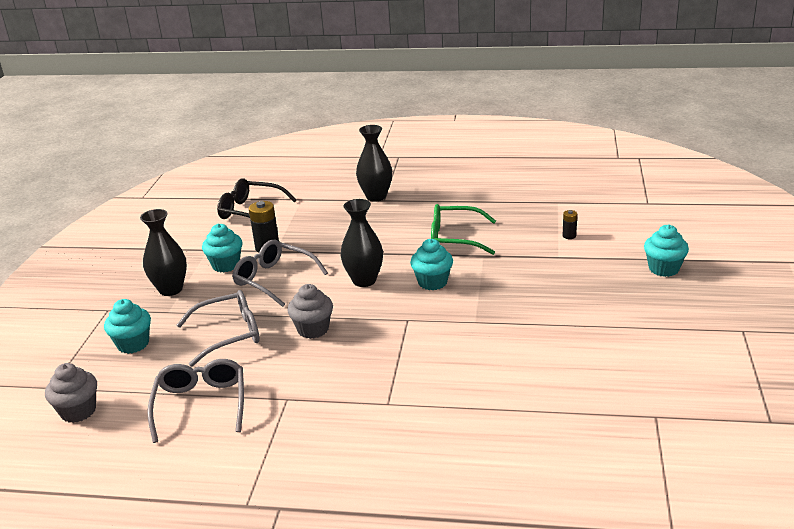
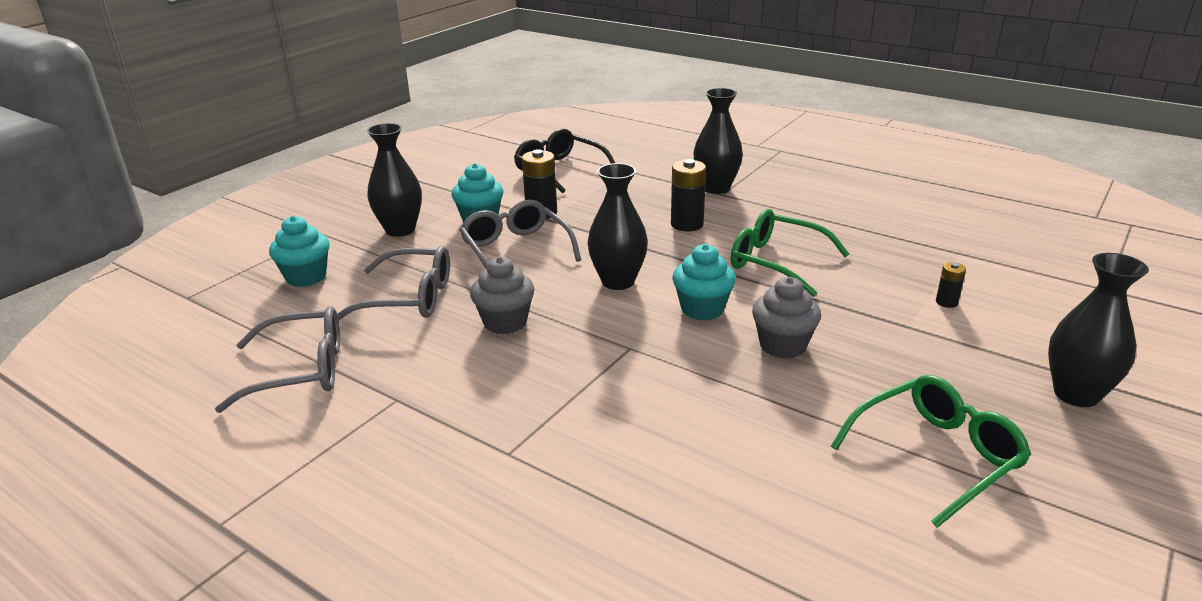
camera: 25 degrees right, 0 degrees up
(78, 411) = (181, 333): grey cupcake -> grey cupcake (782, 345)
(201, 404) = (301, 370): grey glasses -> grey glasses turned 60 degrees clockwise
(377, 228) = (687, 224): none -> black battery
(616, 324) = (936, 455): none -> green glasses
(663, 269) = (1076, 394): turquoise cupcake -> black vase

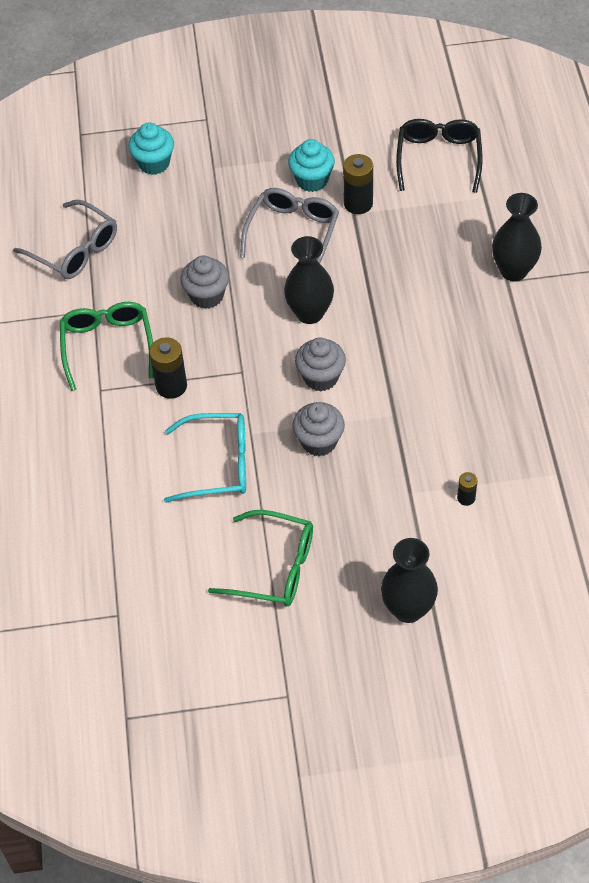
camera: 50 degrees right, 25 degrees up
(400, 230) = (253, 153): black vase -> none
(409, 298) = (184, 231): grey glasses -> none
(687, 224) = (431, 294): black battery -> black battery (171, 386)
(702, 309) = (321, 377): turquoise cupcake -> grey cupcake
(735, 421) = (218, 464): none -> turquoise glasses
(776, 262) = (426, 377): green glasses -> green glasses (107, 346)

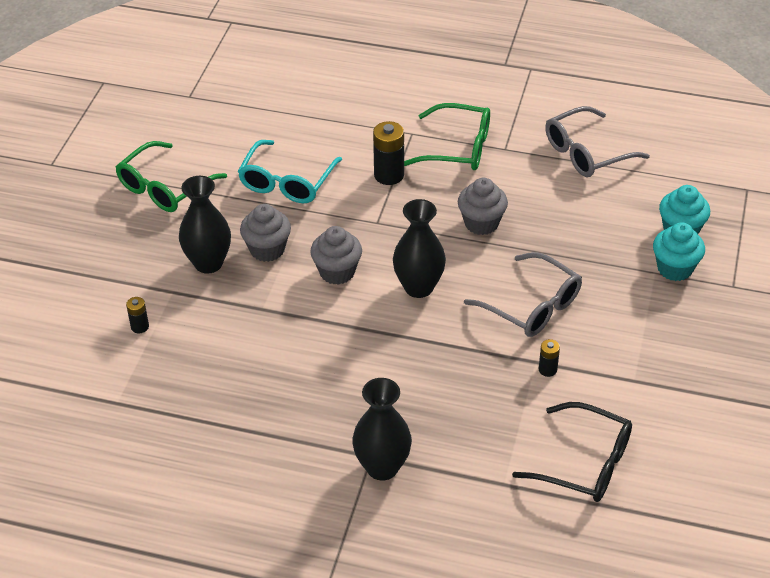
camera: 110 degrees right, 10 degrees down
(312, 180) = (600, 343): turquoise cupcake -> turquoise cupcake (674, 268)
(358, 203) = (547, 369): black battery -> black battery, size x0.54
(408, 609) = (65, 253): black vase -> black vase (208, 263)

